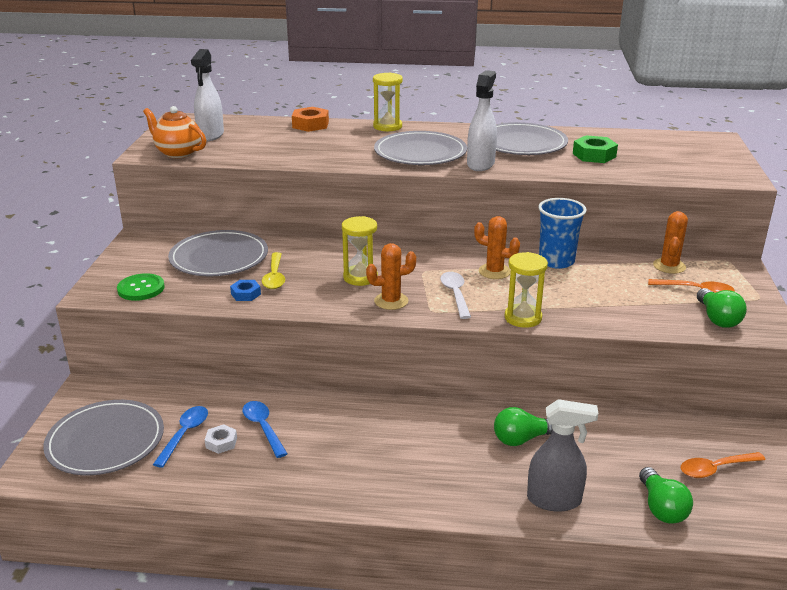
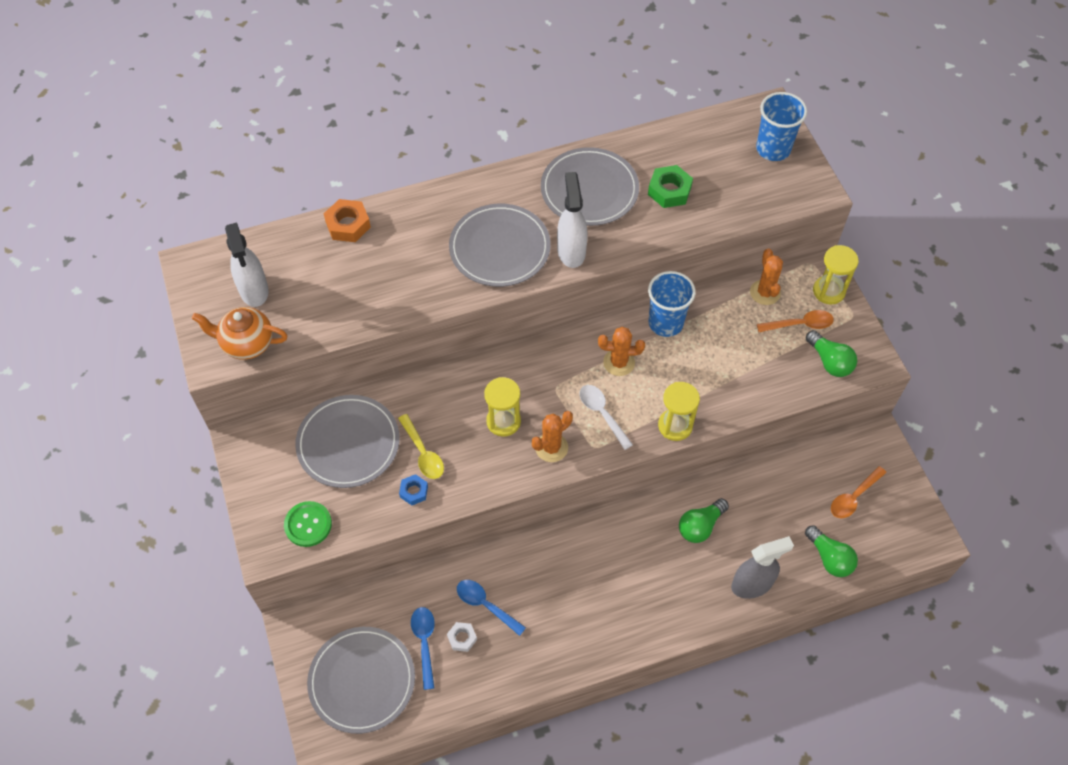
camera: 25 degrees left, 30 degrees up
(387, 126) = (434, 199): yellow hourglass -> yellow hourglass (828, 291)
(709, 154) = (773, 149): none -> blue cup

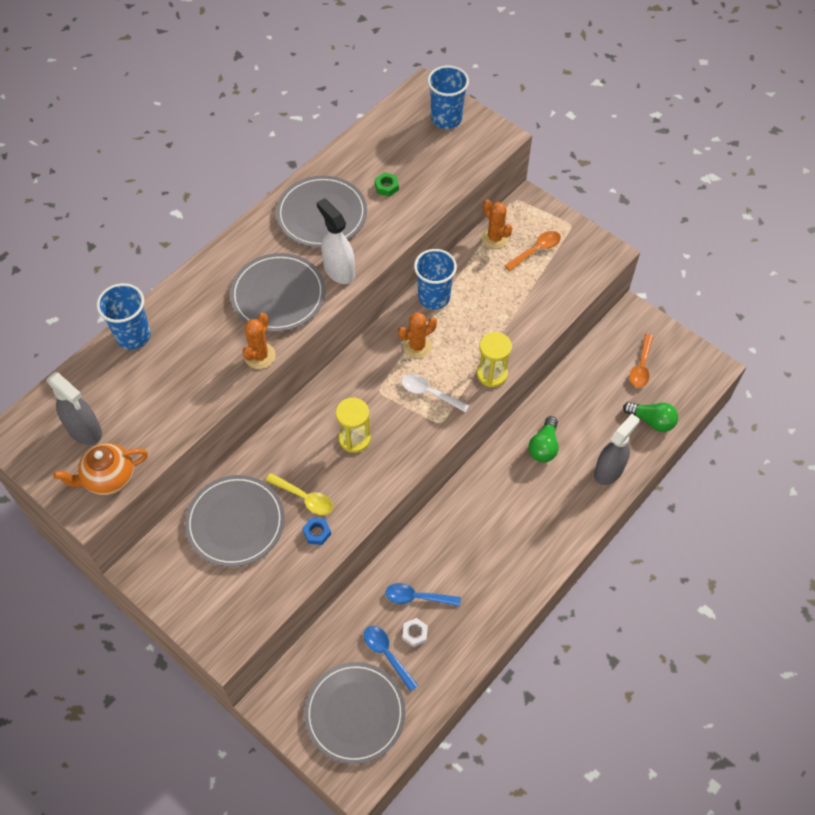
camera: 30 degrees left, 0 degrees up
(254, 290) = (85, 430): white spray bottle -> grey spray bottle
(308, 524) = (244, 607): green button -> none
(348, 225) = (133, 336): orange nut -> blue cup
(551, 447) = (406, 440): orange cactus -> orange cactus (260, 356)
(669, 191) = (386, 187): green nut -> green nut, size x0.62
(828, 291) = (541, 215): yellow hourglass -> none
(829, 361) = (575, 268): green light bulb -> none

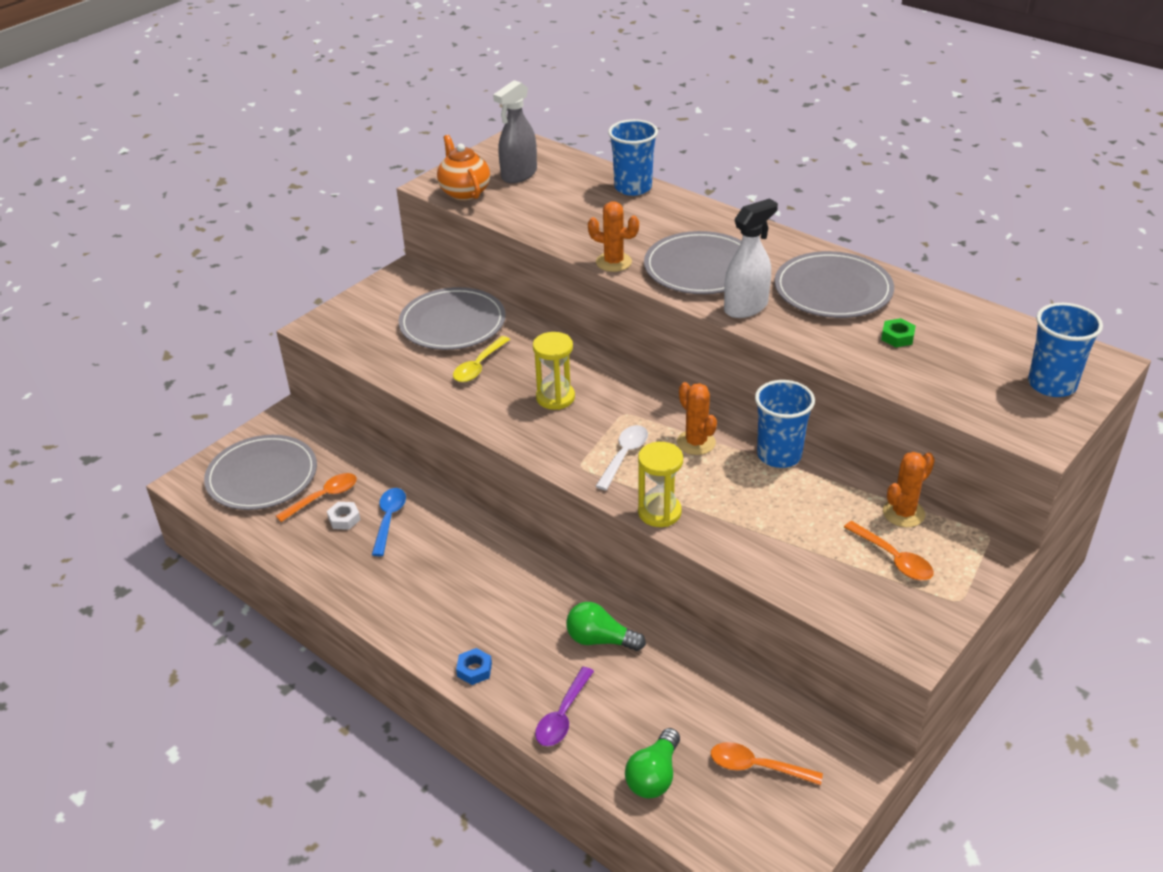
camera: 90 degrees right, 20 degrees down
(317, 533) = (435, 377): blue nut -> blue nut (474, 670)
(387, 654) = (323, 497): blue spoon -> orange spoon
(609, 470) = (563, 715): grey spray bottle -> purple spoon

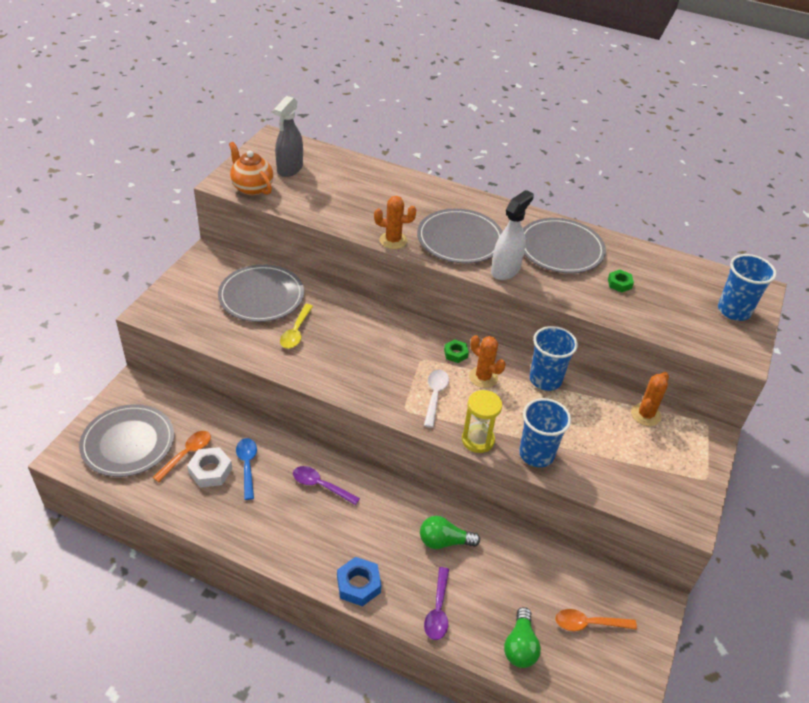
camera: 20 degrees left, 5 degrees up
(344, 519) = (210, 471): white nut -> white nut, size x1.61
(469, 554) = (320, 486): none -> purple spoon
(474, 670) = (358, 585): blue nut -> blue nut, size x1.61
(555, 397) = (365, 352): yellow hourglass -> none
(633, 187) = (383, 174): blue cup -> blue cup (536, 454)
(670, 412) = (455, 354): none -> green nut
(893, 558) = (652, 452): orange spoon -> none

